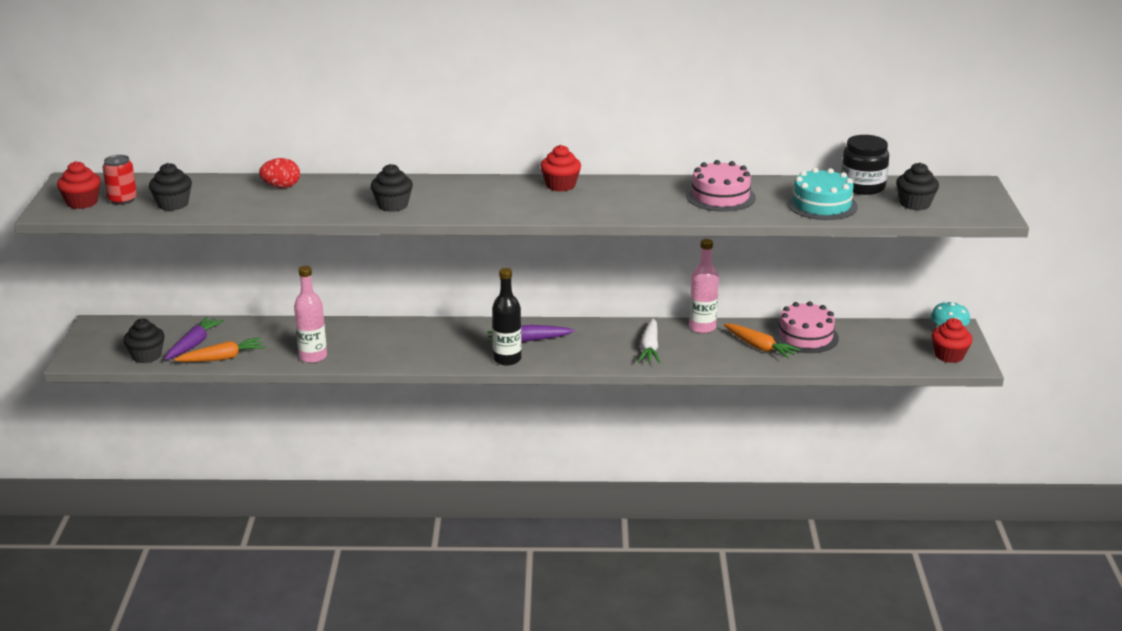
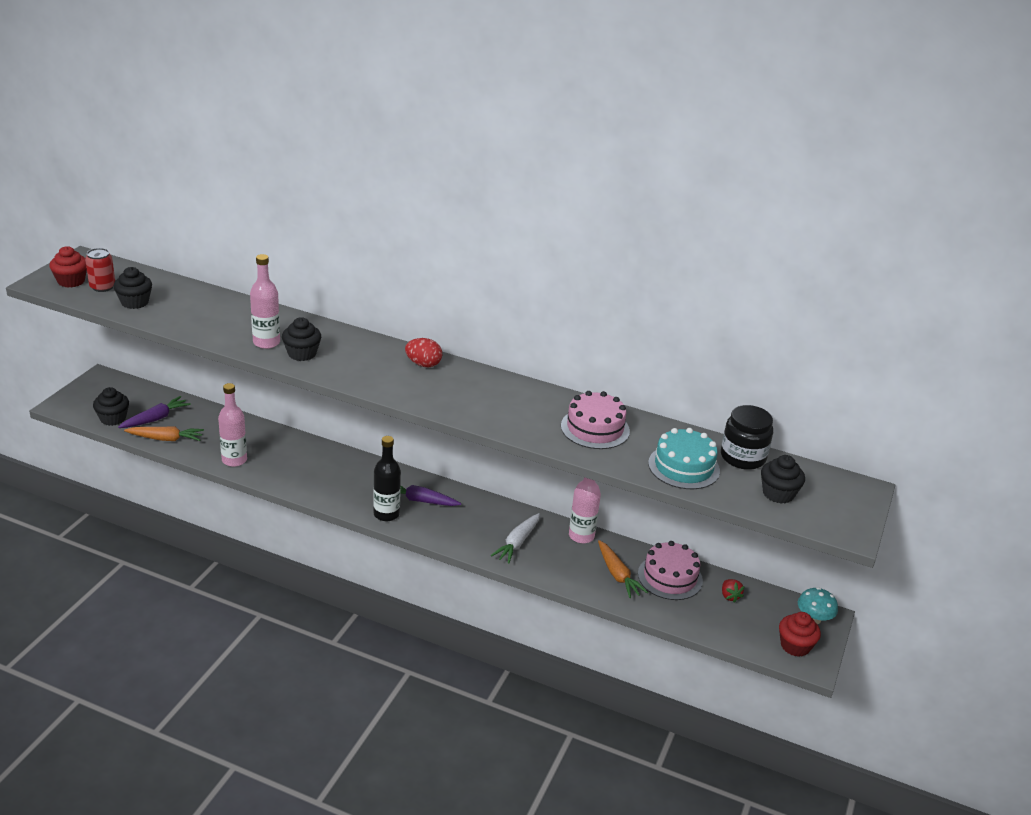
camera: 20 degrees right, 5 degrees up
(281, 187) = (232, 308): red egg -> red egg (423, 364)
(347, 205) = (266, 342): none -> pink bottle
(560, 185) = (462, 373): red cupcake -> none
(867, 336) = (730, 596): none -> red strawberry

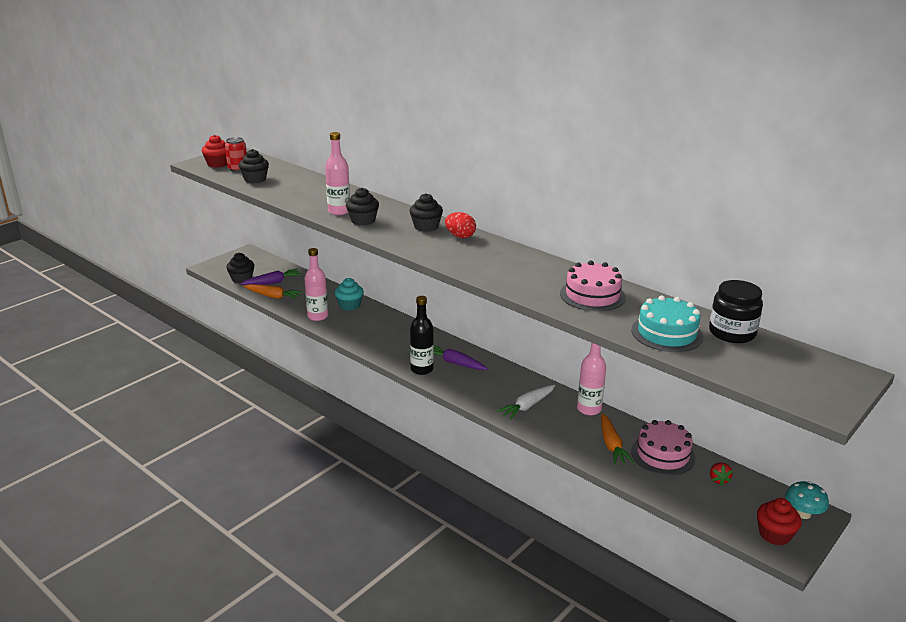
camera: 20 degrees right, 5 degrees down
(266, 439) = (349, 305): none -> turquoise cupcake
(778, 494) = (757, 366): black cupcake -> black cupcake (426, 227)

